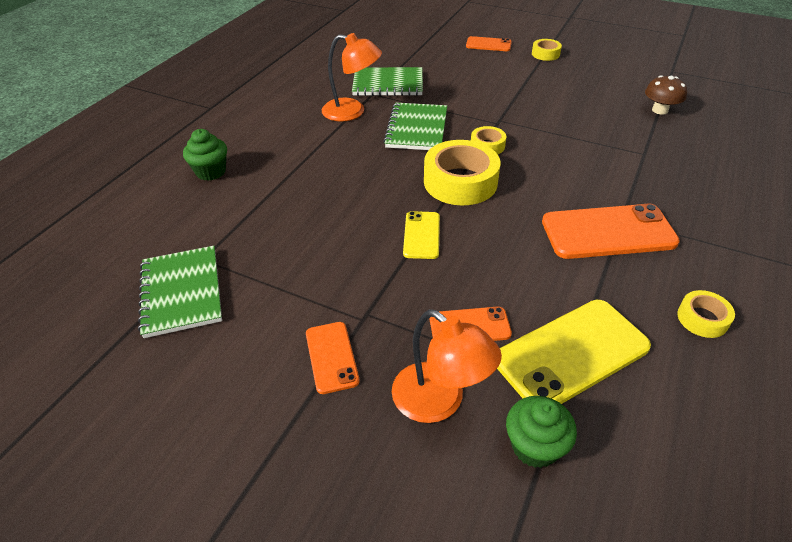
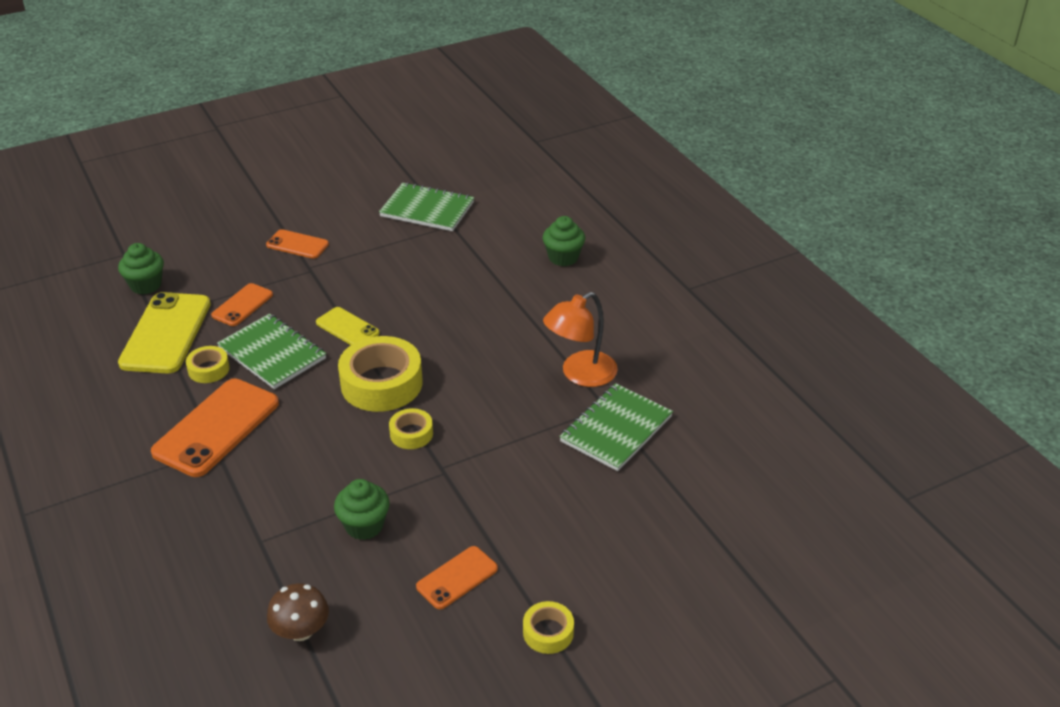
camera: 125 degrees right, 5 degrees down
(416, 129) = (497, 402): green notebook -> green notebook (272, 353)
(439, 402) = (215, 268): orange lamp -> none
(488, 44) = (637, 588): orange phone -> orange phone (457, 578)
(575, 126) = (364, 525): none -> green cupcake
(702, 319) = (96, 410): yellow tape -> yellow tape (208, 369)

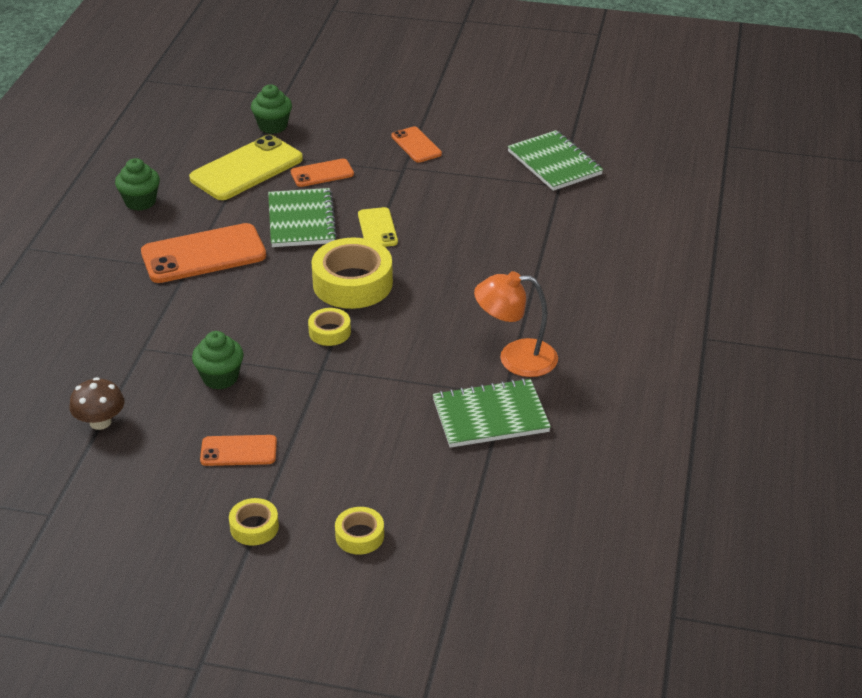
camera: 40 degrees right, 0 degrees up
(208, 369) = (245, 210): yellow tape -> yellow tape (359, 536)
(563, 257) = (623, 257): green cupcake -> green cupcake (140, 202)

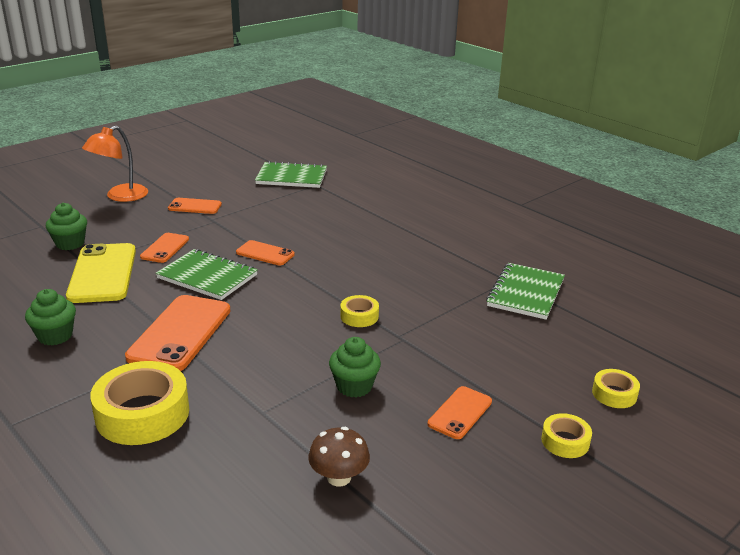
camera: 55 degrees left, 10 degrees down
(352, 283) = (314, 286): yellow tape -> yellow tape (142, 413)
(377, 228) = (265, 253): yellow phone -> orange phone
(515, 358) = (474, 262): orange lamp -> orange lamp (120, 196)

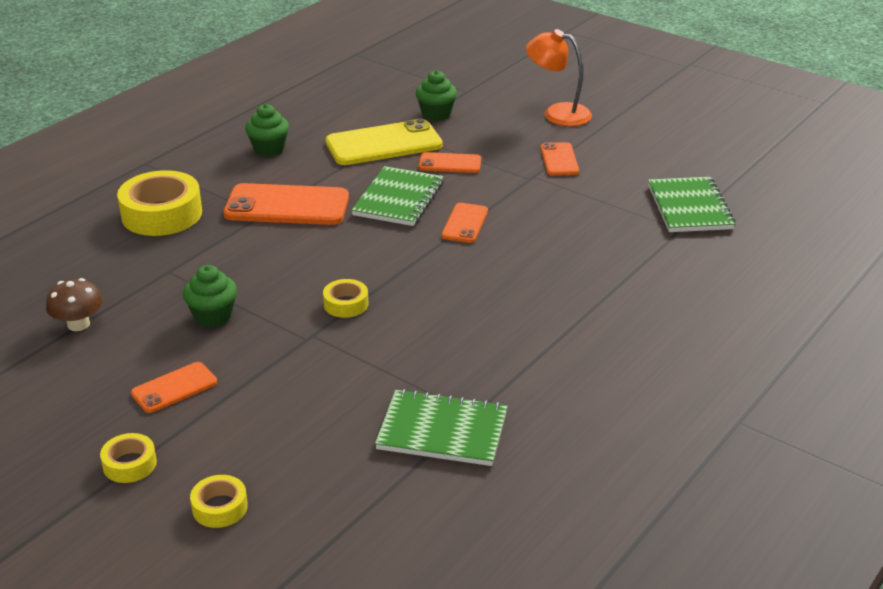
camera: 80 degrees right, 5 degrees up
(460, 413) = (174, 388): orange phone -> orange phone turned 60 degrees counterclockwise

